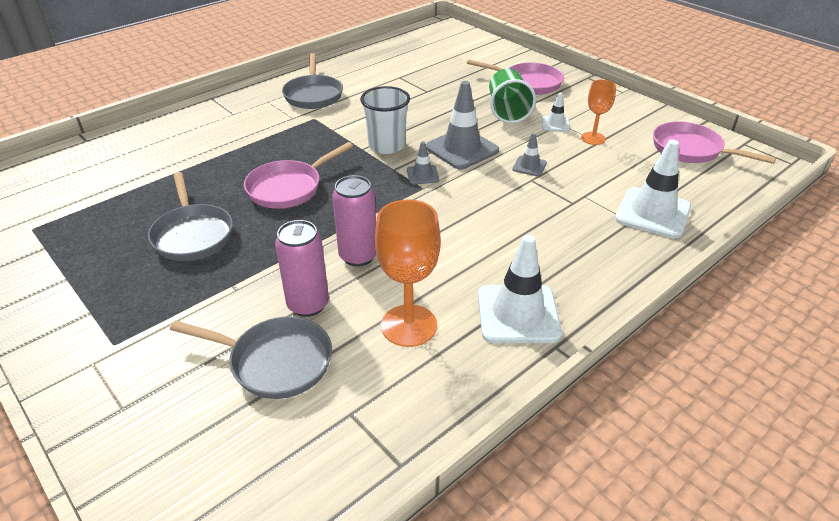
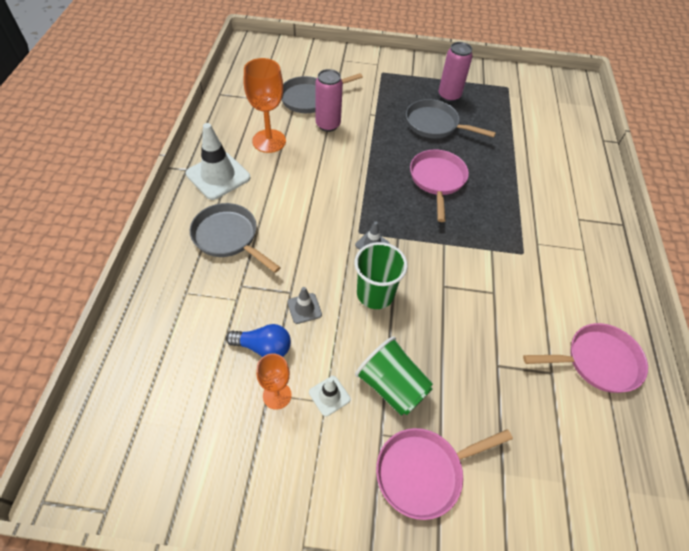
camera: 135 degrees right, 15 degrees up
(313, 95) = (570, 283): grey pan -> grey pan (228, 237)
(358, 256) = (336, 161): pink can -> pink can (449, 96)
(387, 145) = (432, 259): white cup -> none
(462, 149) = (375, 294): grey traffic cone -> green cup
(583, 161) = (263, 347): none -> blue light bulb
(652, 213) = (171, 313): white traffic cone -> none
(691, 150) = (166, 447): pink pan -> pink pan (597, 361)

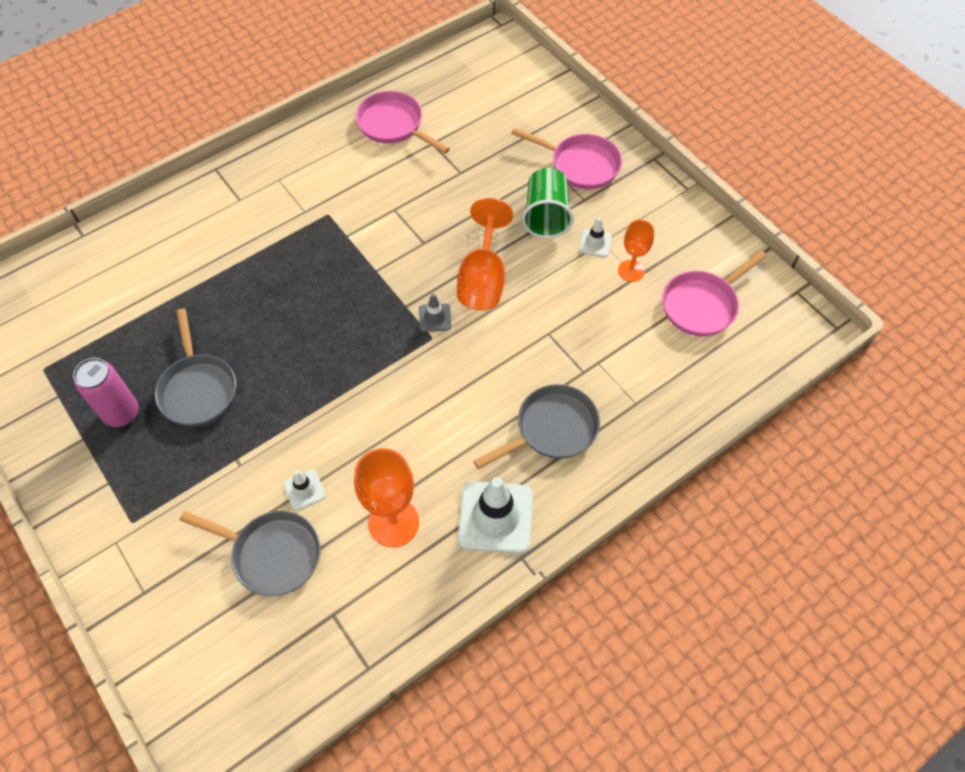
camera: 130 degrees left, 5 degrees up
(228, 237) = (552, 429): grey pan -> grey pan turned 120 degrees counterclockwise
(263, 347) = (610, 309): blue light bulb -> none
(304, 308) = (550, 312): grey traffic cone -> none
(328, 125) = (304, 490): pink can -> white traffic cone
(375, 294) = (483, 279): green cup -> orange goblet
(437, 180) = (294, 327): pink pan -> pink pan (702, 305)

